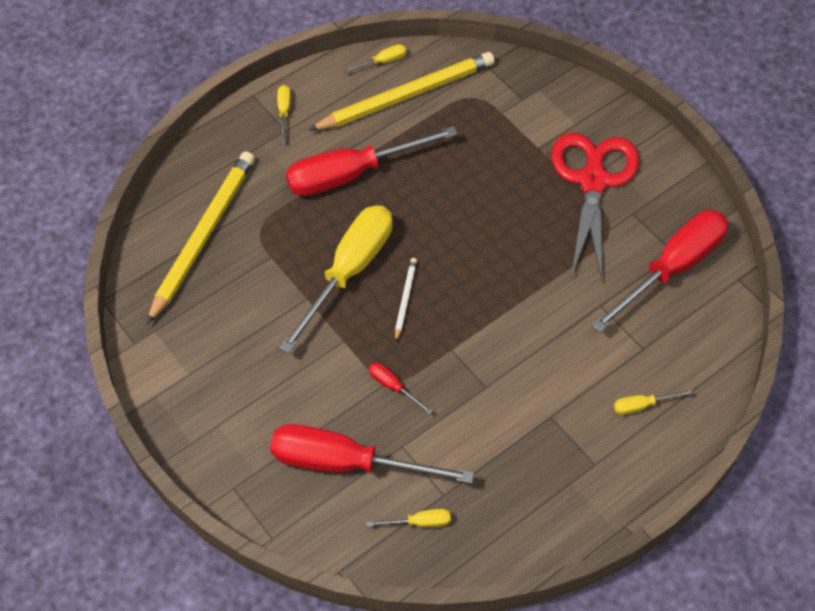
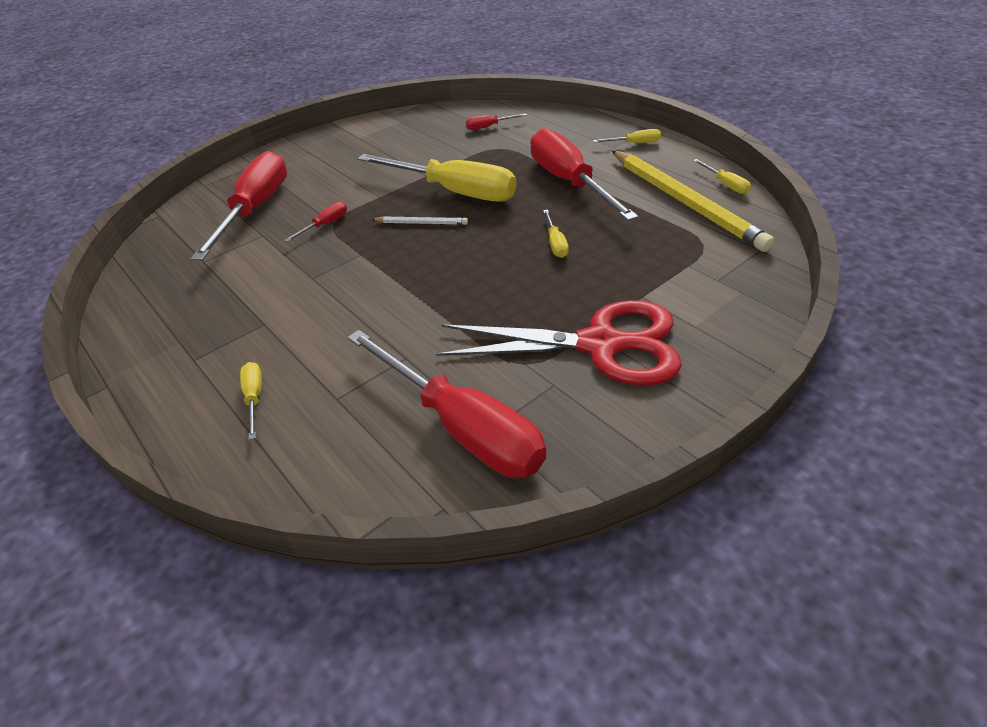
camera: 90 degrees right, 15 degrees down
(203, 236) = (489, 127): yellow pencil -> red screwdriver
(419, 522) = (182, 250): yellow screwdriver -> yellow screwdriver (555, 243)

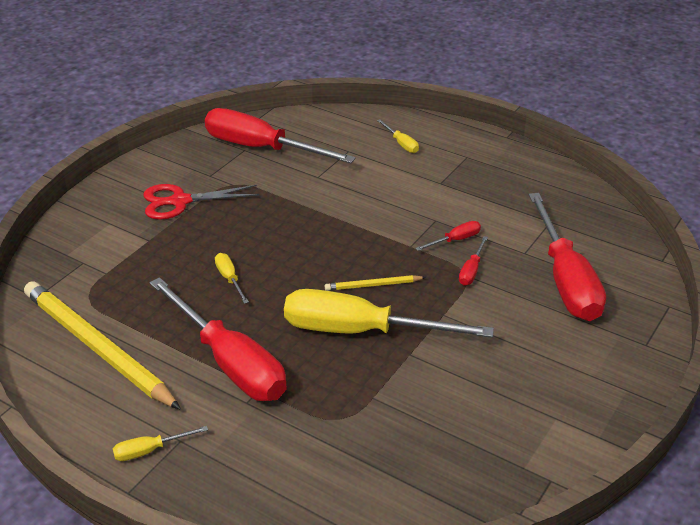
camera: 160 degrees right, 5 degrees down
(421, 223) = (373, 285): white pencil -> yellow pencil
(489, 127) = (374, 467): red screwdriver -> red screwdriver (455, 240)
(602, 344) = (179, 201): red scissors -> red scissors, size x0.66
(725, 184) = (45, 381): yellow screwdriver -> none

